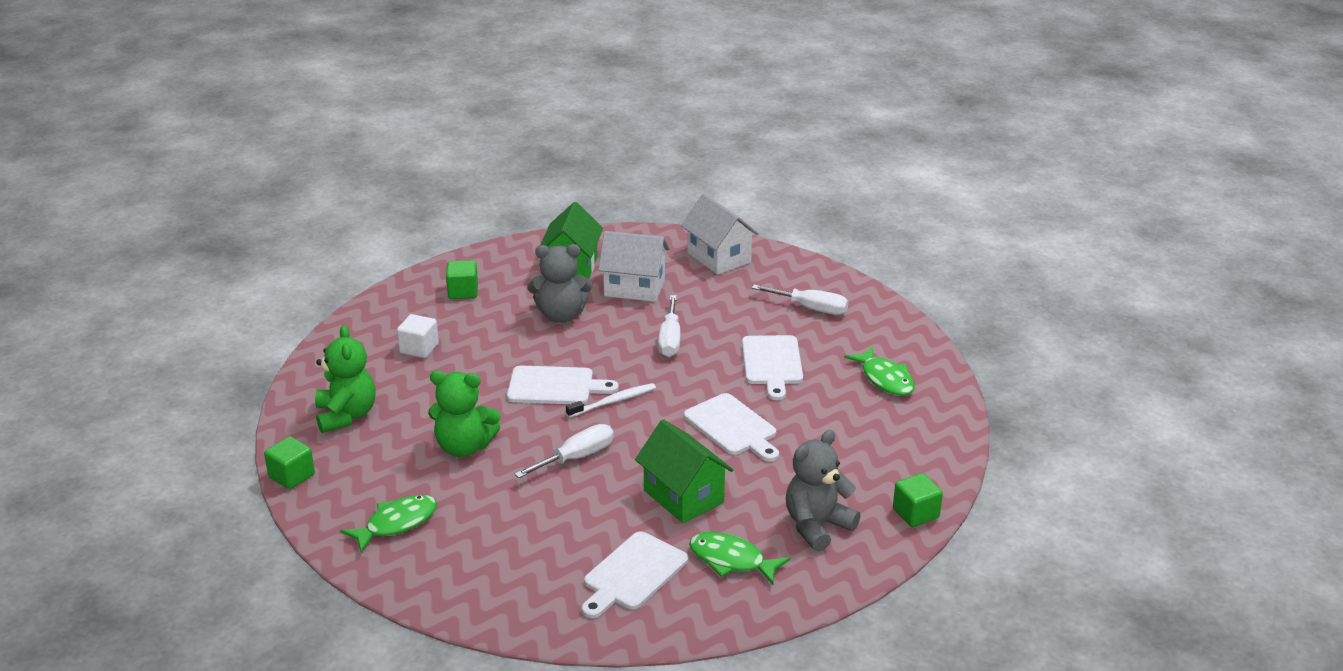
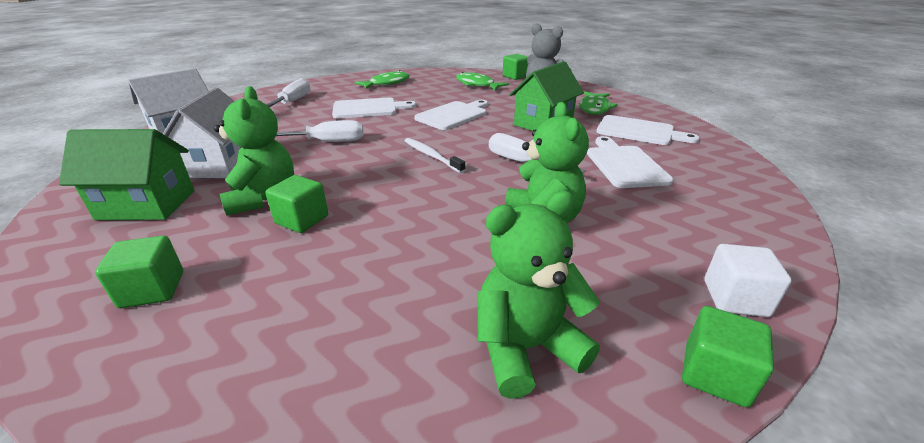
camera: 100 degrees left, 0 degrees up
(396, 523) = (702, 242): green fish -> green fish (477, 85)
(419, 348) = (323, 304): white cube -> white cube (735, 298)
(519, 335) = (302, 220): none -> green cube
(555, 386) = (411, 185): white cutting board -> white cutting board (624, 165)
(561, 315) = (263, 198): grey teddy bear -> green teddy bear

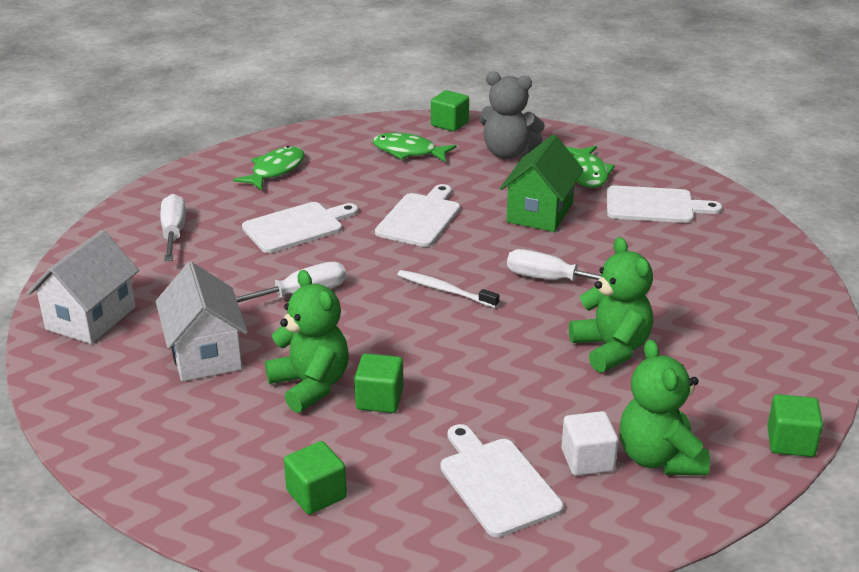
camera: 20 degrees left, 0 degrees up
(147, 205) = (188, 422): green house -> none
(526, 348) = (659, 458): green teddy bear -> green teddy bear turned 60 degrees counterclockwise
(624, 165) = (658, 260): white cutting board -> white cutting board (496, 483)
(735, 298) = (792, 383): white cube -> white cube (587, 460)

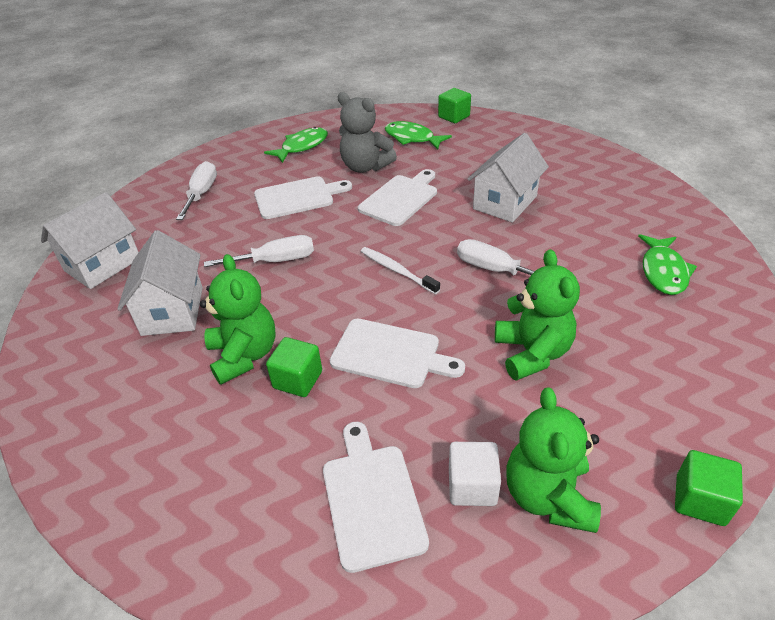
camera: 15 degrees right, 10 degrees up
(316, 494) = (198, 482): green cube -> none
(508, 153) = (494, 145): grey teddy bear -> grey teddy bear (365, 167)
(540, 213) = (505, 202): green house -> white house
(587, 174) = (557, 169): green fish -> green fish (663, 271)
(654, 206) = (611, 205): white cutting board -> white cutting board (390, 354)

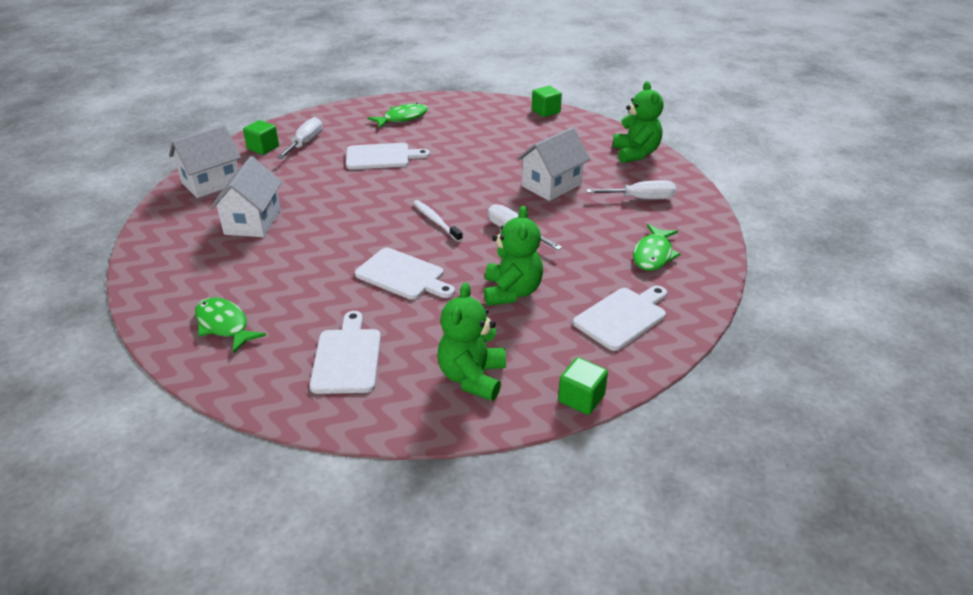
camera: 10 degrees right, 5 degrees down
(244, 355) = (294, 259): green teddy bear -> green teddy bear (635, 153)
(275, 261) = (344, 200): white screwdriver -> white screwdriver (641, 199)
(297, 379) = (327, 280): green cube -> green cube (263, 148)
(365, 167) = (448, 141): grey teddy bear -> none
(400, 198) = (465, 170): white cutting board -> white cutting board (622, 317)
(412, 138) = (499, 124): green fish -> green fish (224, 325)
(472, 486) = (421, 362): white cube -> none

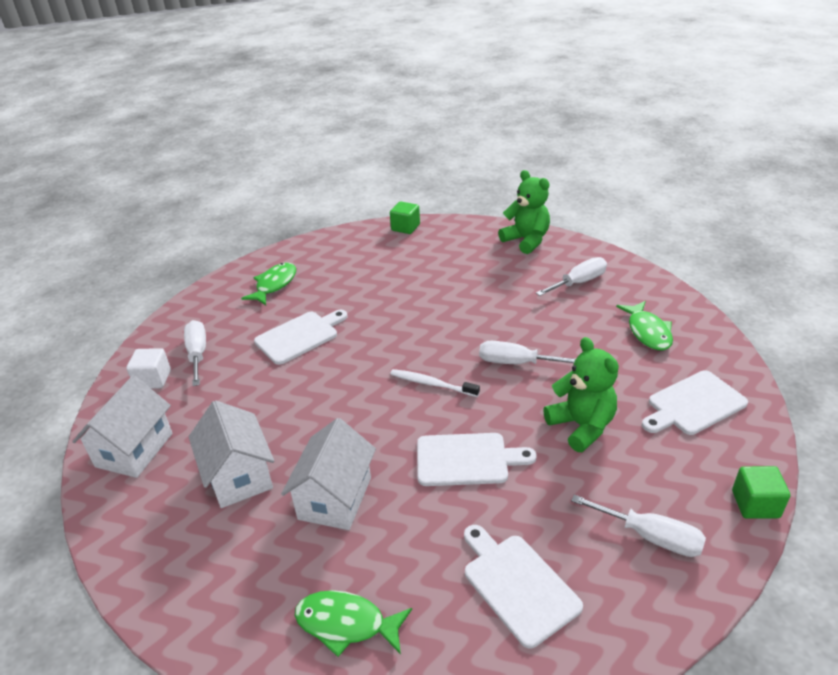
camera: 30 degrees left, 0 degrees up
(263, 148) = (153, 379): green cube -> white cube
(472, 377) = (650, 537): green teddy bear -> white screwdriver
(551, 185) = (493, 300): white house -> white house (335, 498)
(622, 317) = (693, 404): white cutting board -> white cutting board turned 135 degrees counterclockwise

